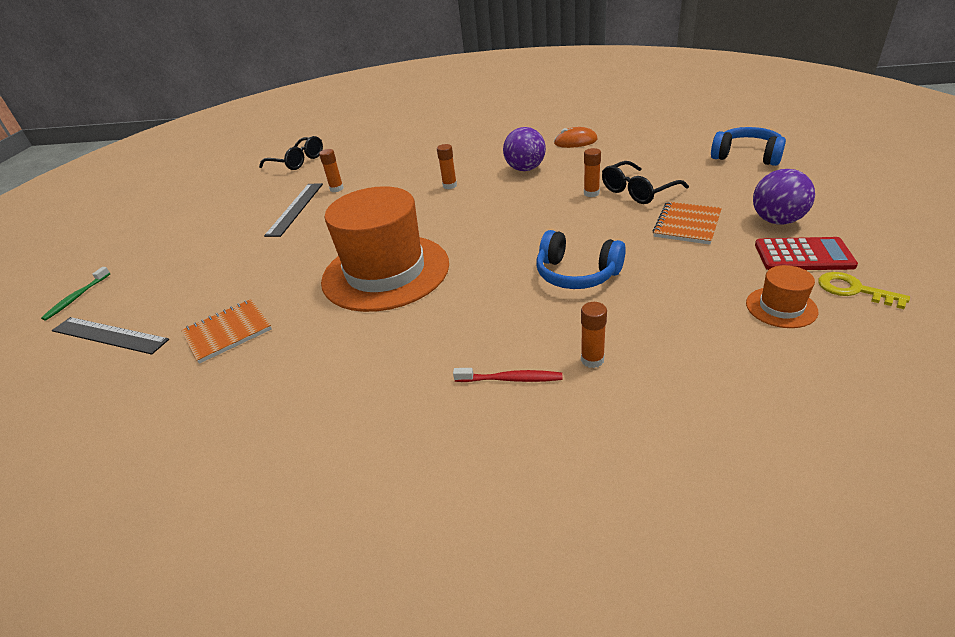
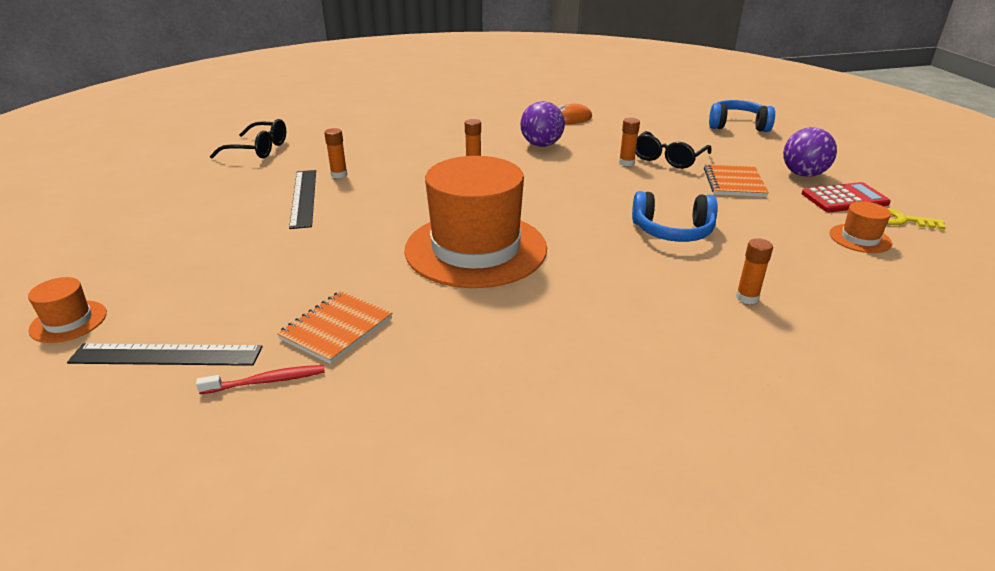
camera: 25 degrees left, 5 degrees down
(77, 297) = (68, 321): green toothbrush -> orange hat
(510, 379) = (689, 324): red toothbrush -> red toothbrush (266, 381)

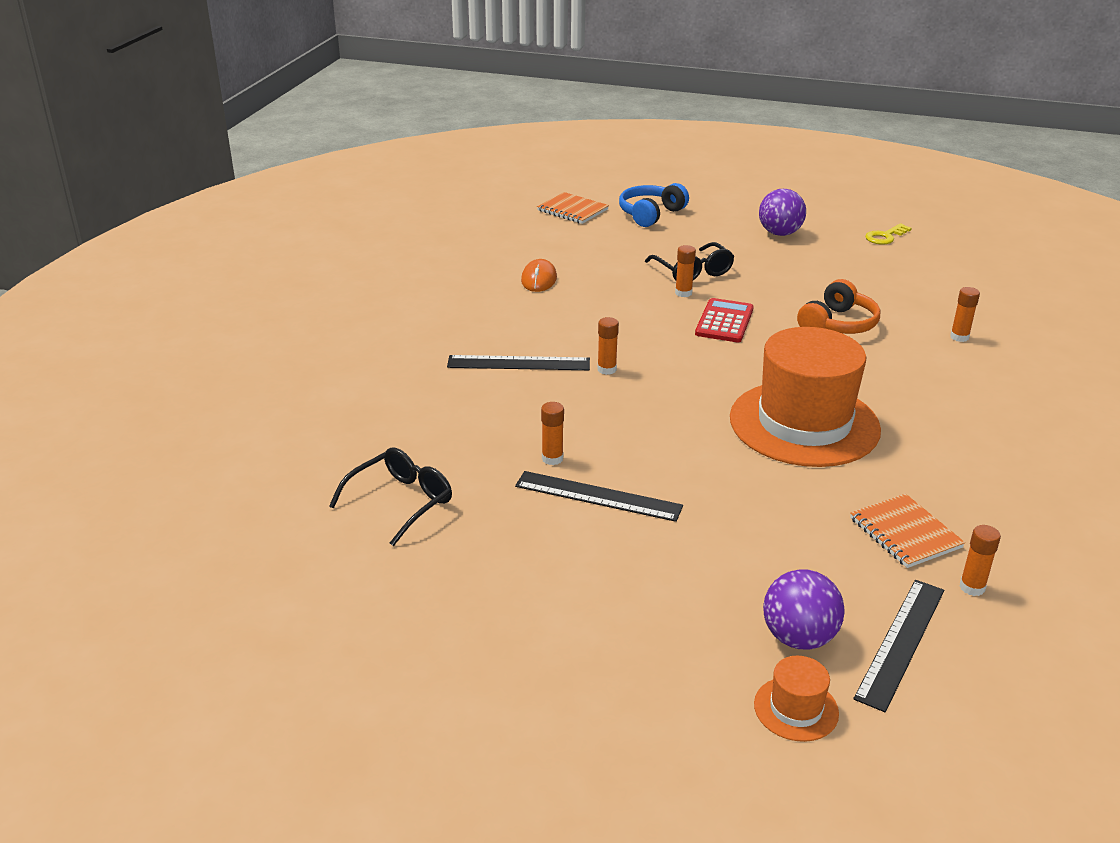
camera: 60 degrees left, 0 degrees up
(266, 381) = (972, 587): red toothbrush -> orange glue stick
(449, 139) = (518, 363): none -> black ruler
(541, 145) = (594, 318): purple ball -> purple ball (798, 638)
(672, 231) = (838, 324): blue headphones -> orange headphones
(734, 183) = (770, 265): orange notebook -> orange notebook (572, 210)
(844, 199) = (836, 239): red calculator -> red calculator (724, 321)
(860, 238) = (902, 262): orange hat -> none

